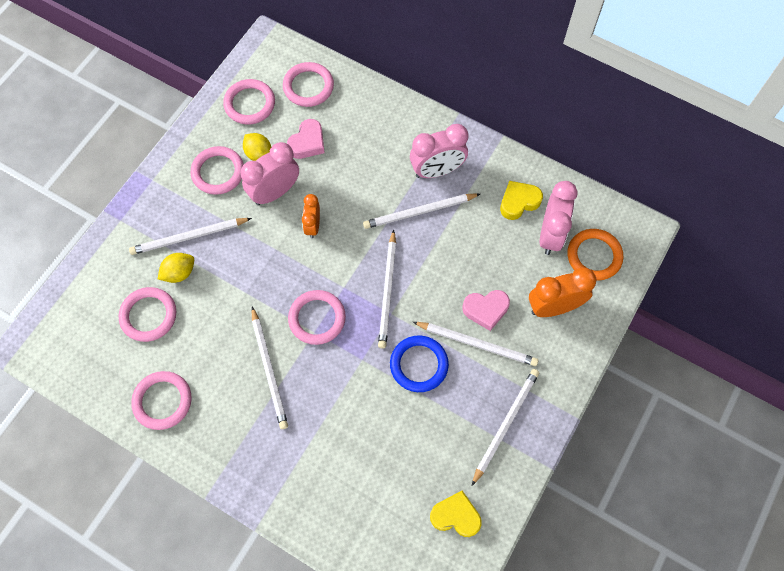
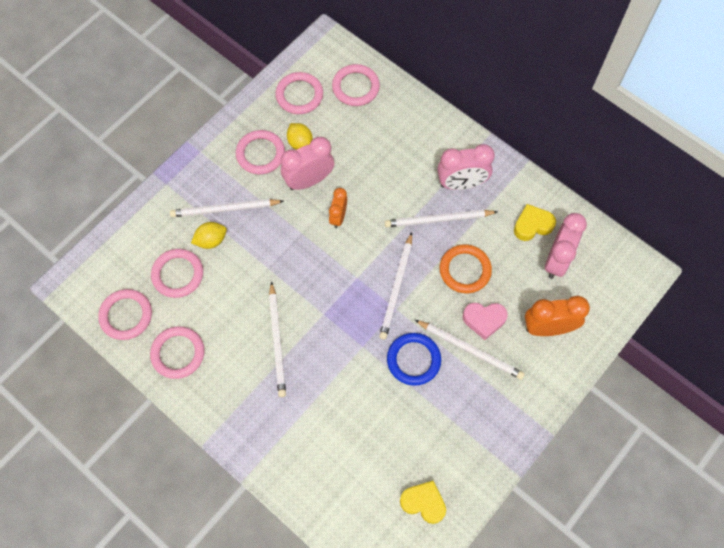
camera: 10 degrees right, 0 degrees up
(307, 143) = (346, 139): pink heart -> none
(317, 318) = (328, 302): pink ring -> pink ring (126, 315)
(505, 424) = (484, 428): white pencil -> none
(594, 256) = (594, 287): orange ring -> orange ring (465, 270)

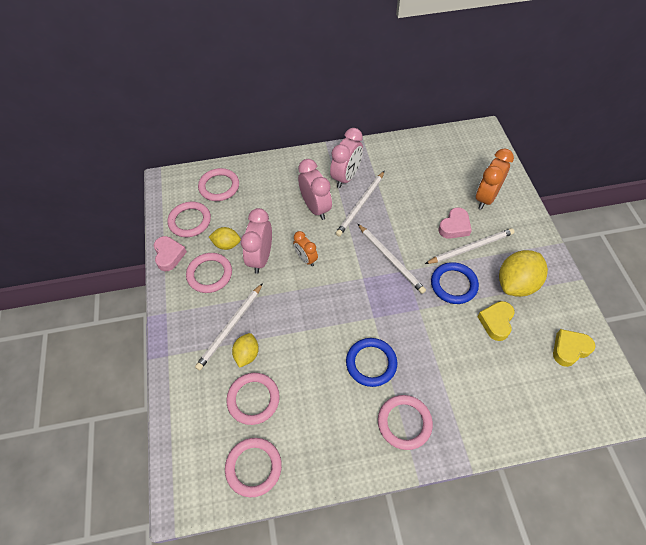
camera: 50 degrees left, 10 degrees down
(178, 353) = (322, 446): pink ring -> pink ring (404, 423)
(253, 108) = (169, 255): none -> pink heart
(277, 341) = (371, 363): white pencil -> blue ring
(461, 416) = (516, 284): none -> yellow lemon
(465, 270) = (410, 214): orange ring -> none
(532, 225) = (408, 161): yellow heart -> yellow heart (496, 322)
(557, 260) = (442, 165): pink clock -> pink clock (315, 208)

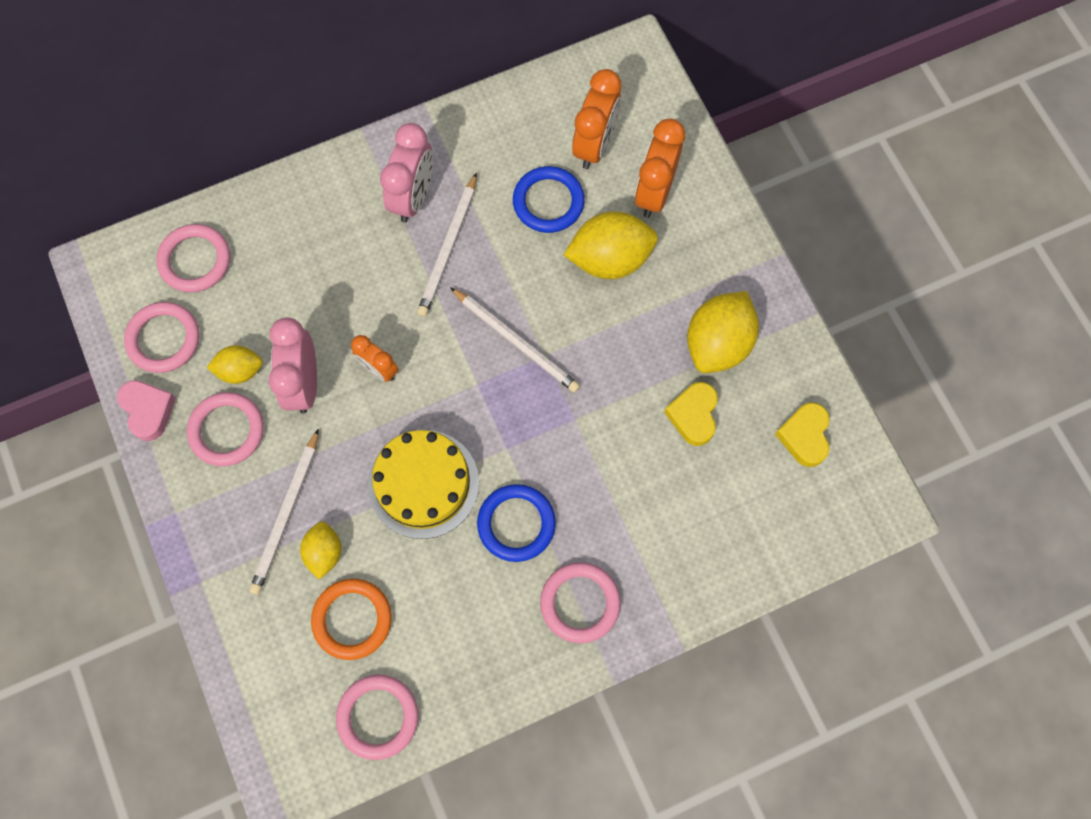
camera: 15 degrees left, 15 degrees up
(253, 399) = (352, 619): pink ring -> orange ring
(315, 208) = (373, 269): pink clock -> none
(317, 327) = (423, 484): none -> yellow cake
(453, 284) = (622, 365): blue ring -> blue ring (548, 202)
(454, 169) = (595, 145): none -> orange clock
(454, 226) = (610, 259): pink heart -> yellow lemon
(471, 247) = (641, 293): white pencil -> none
(569, 349) = (804, 436): yellow heart -> yellow heart turned 45 degrees counterclockwise

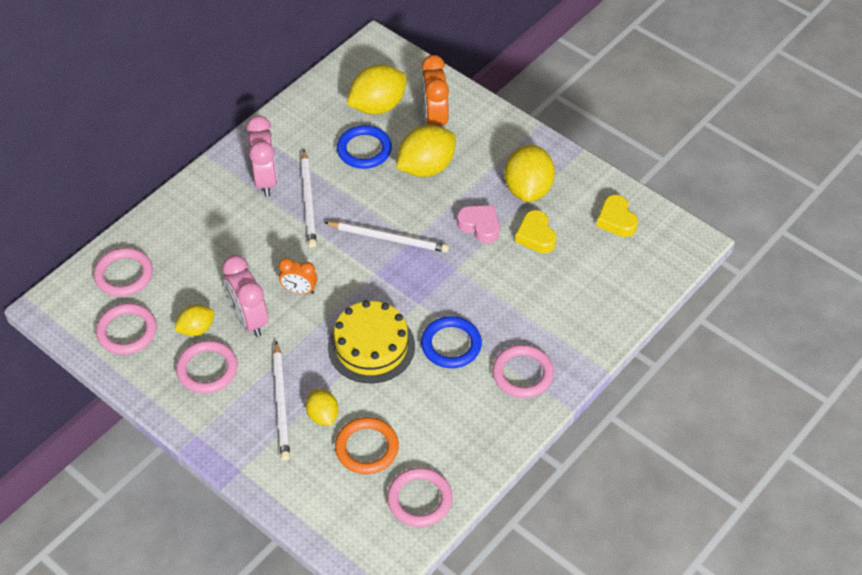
camera: 25 degrees left, 20 degrees down
(148, 410) = (140, 380): pink heart -> pink heart (480, 226)
(595, 145) = (377, 106): orange clock -> yellow lemon

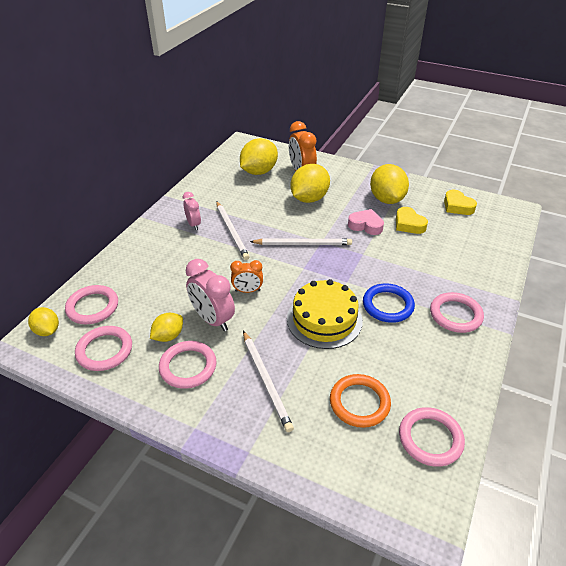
camera: 15 degrees left, 10 degrees down
(266, 180) = (194, 224): pink clock -> pink clock, size x0.60
(323, 415) = (307, 383): yellow lemon -> yellow lemon (47, 330)
(364, 150) = (260, 196): blue ring -> none

